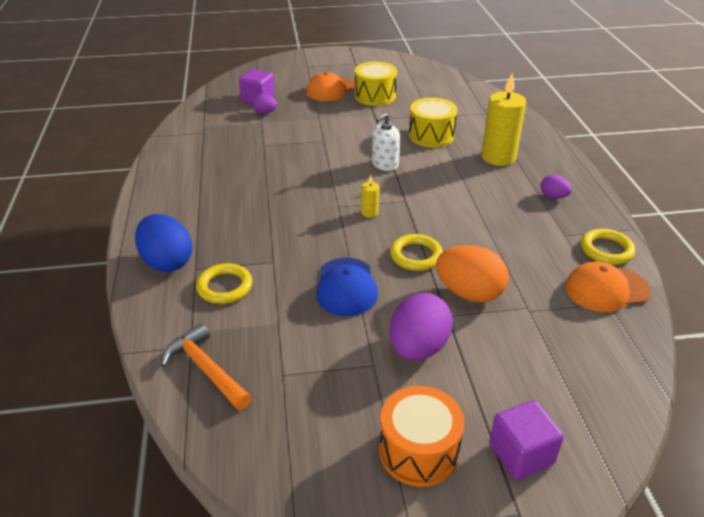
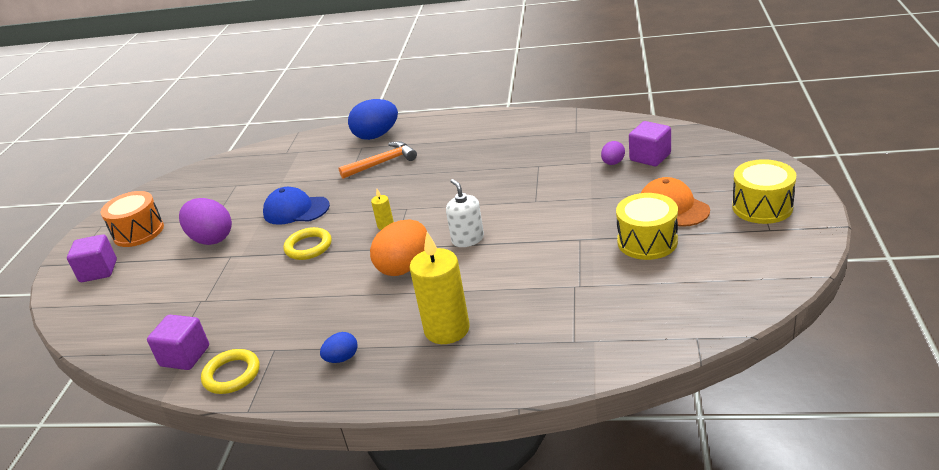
camera: 110 degrees right, 5 degrees down
(205, 369) = (262, 159): orange hammer -> orange hammer (382, 163)
(225, 287) = (333, 159): yellow ring -> none
(431, 135) = (521, 279): yellow drum -> yellow drum (762, 207)
(469, 293) = (244, 270): orange egg -> orange egg (404, 267)
(553, 196) = (342, 358): purple egg -> blue egg
(606, 289) = (185, 356): orange cap -> purple cube

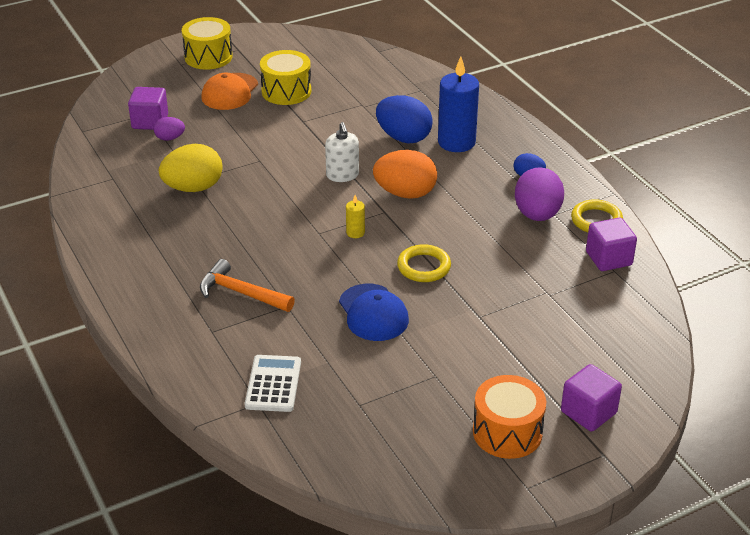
camera: 130 degrees left, 5 degrees up
(211, 239) = (467, 351): purple egg -> purple egg (537, 215)
(292, 159) = (273, 384): none -> white calculator
(376, 136) = (178, 332): blue egg -> blue egg (403, 138)
(447, 329) = (456, 142): yellow candle -> blue candle
(468, 239) = (342, 175): white soap dispenser -> white soap dispenser turned 45 degrees counterclockwise
(526, 163) = (193, 188): none -> yellow egg

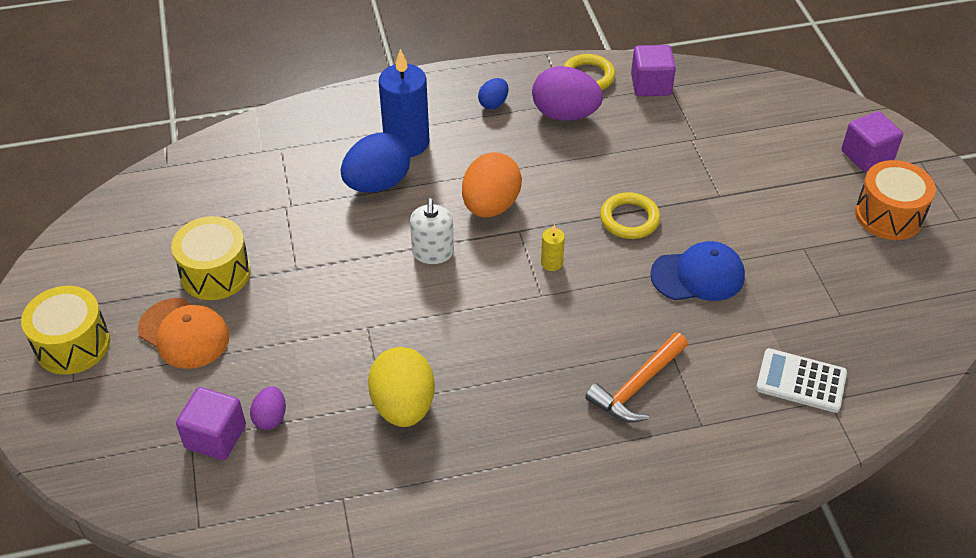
camera: 75 degrees left, 10 degrees up
(342, 175) = (433, 253): white soap dispenser -> white soap dispenser turned 90 degrees clockwise

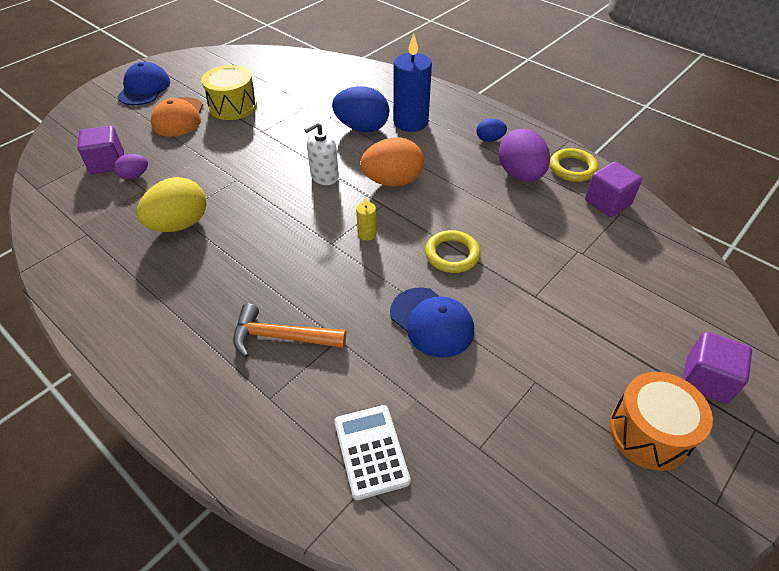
camera: 55 degrees right, 0 degrees up
(73, 344) = (144, 88): yellow drum -> blue cap

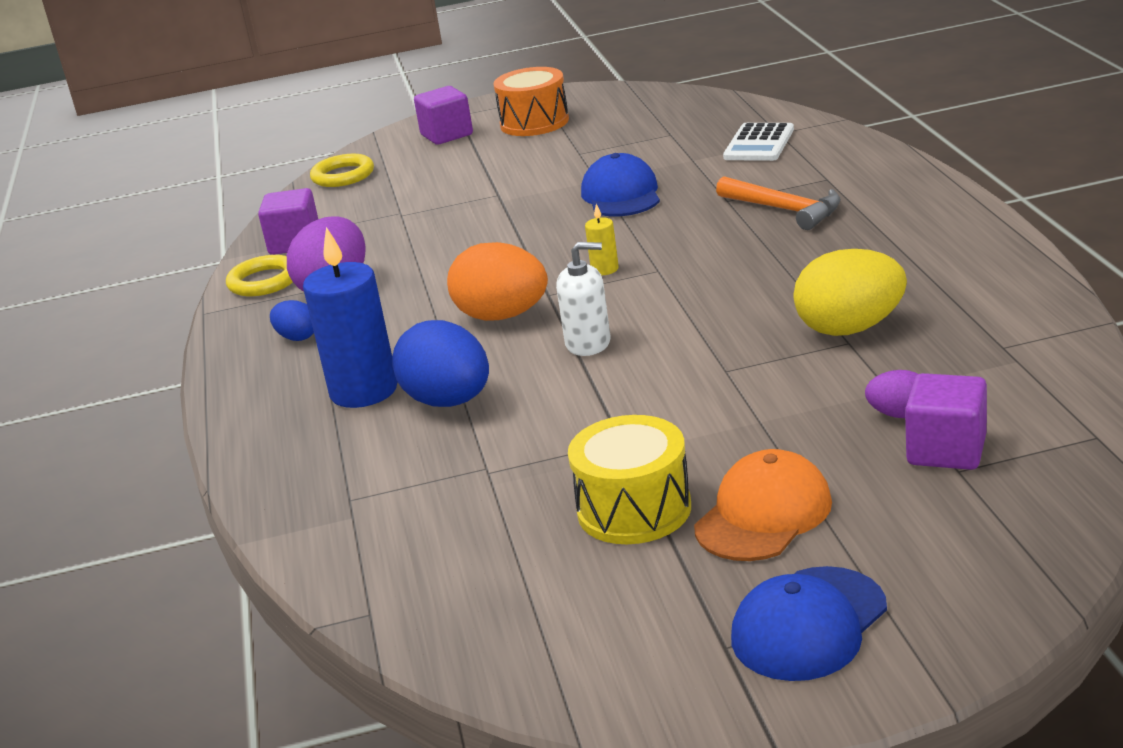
camera: 140 degrees left, 20 degrees down
(452, 254) = (532, 235): yellow ring -> yellow ring (343, 176)

